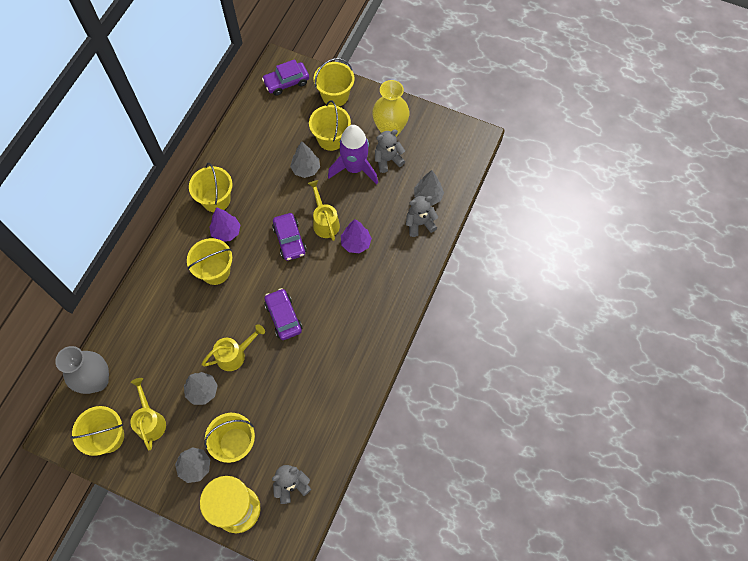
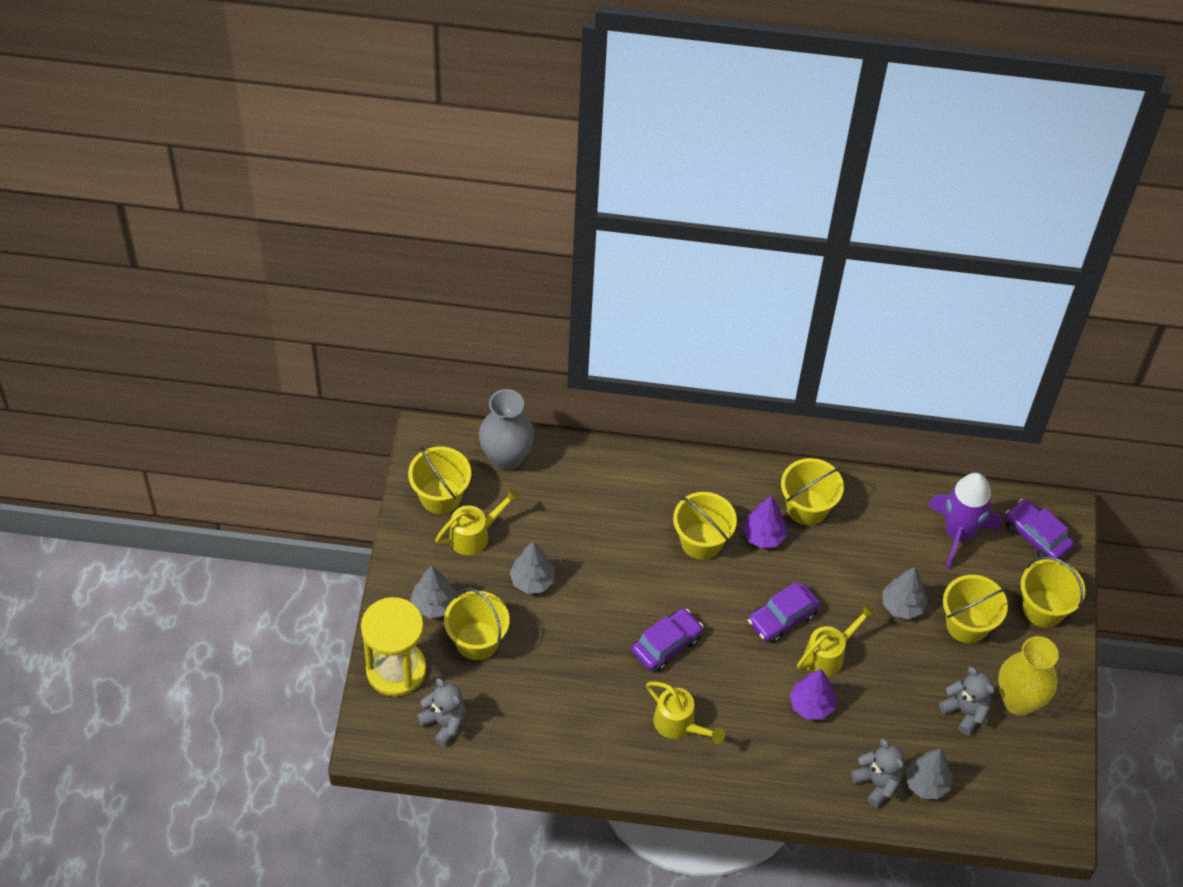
camera: 70 degrees right, 10 degrees down
(235, 355) = (593, 602): yellow watering can -> yellow watering can (679, 724)
(354, 168) = (931, 670): purple rocket -> purple rocket (958, 534)

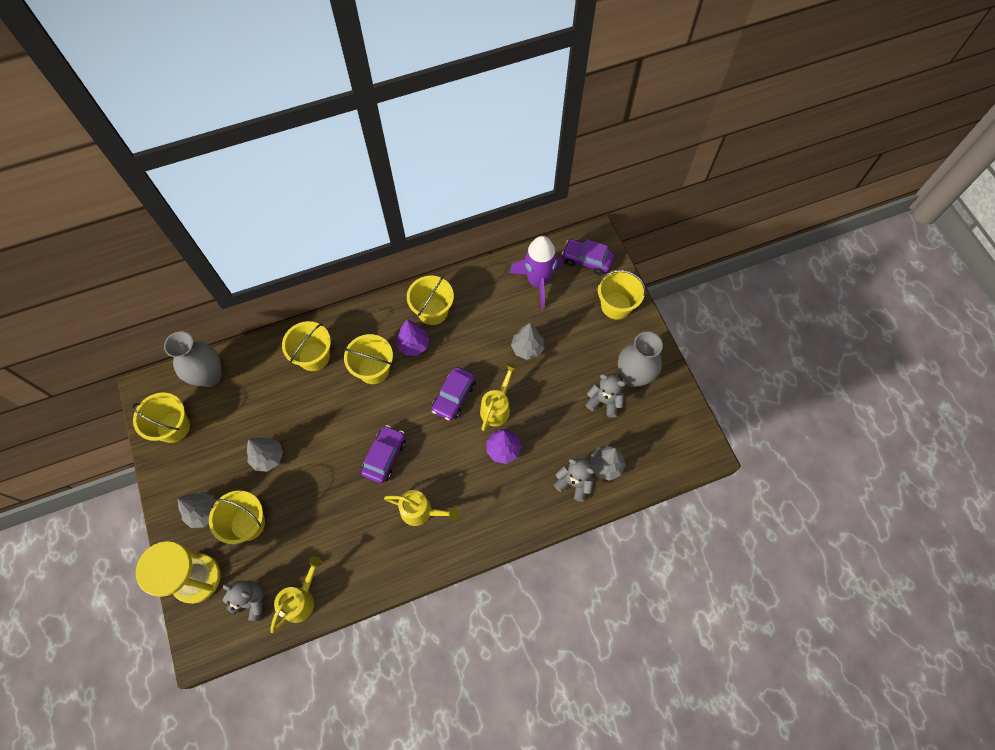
camera: 25 degrees left, 10 degrees up
(475, 535) = (211, 444): yellow watering can -> yellow watering can (301, 599)
(967, 624) = (574, 340): yellow bucket -> yellow bucket (314, 356)
(1018, 701) = (633, 376): yellow vase -> grey vase

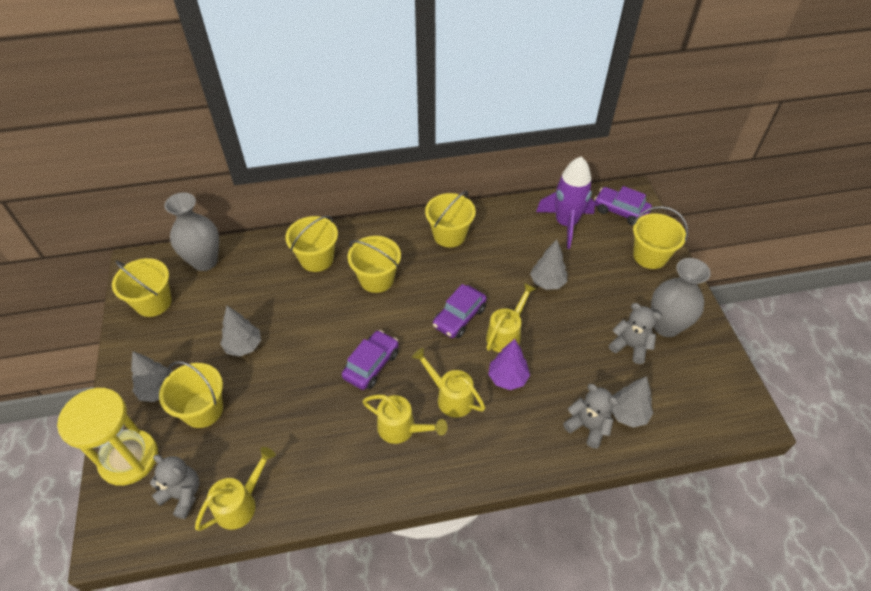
camera: 10 degrees right, 15 degrees down
(413, 345) = (423, 262): purple tree -> none
(457, 475) = (450, 397): none -> yellow watering can

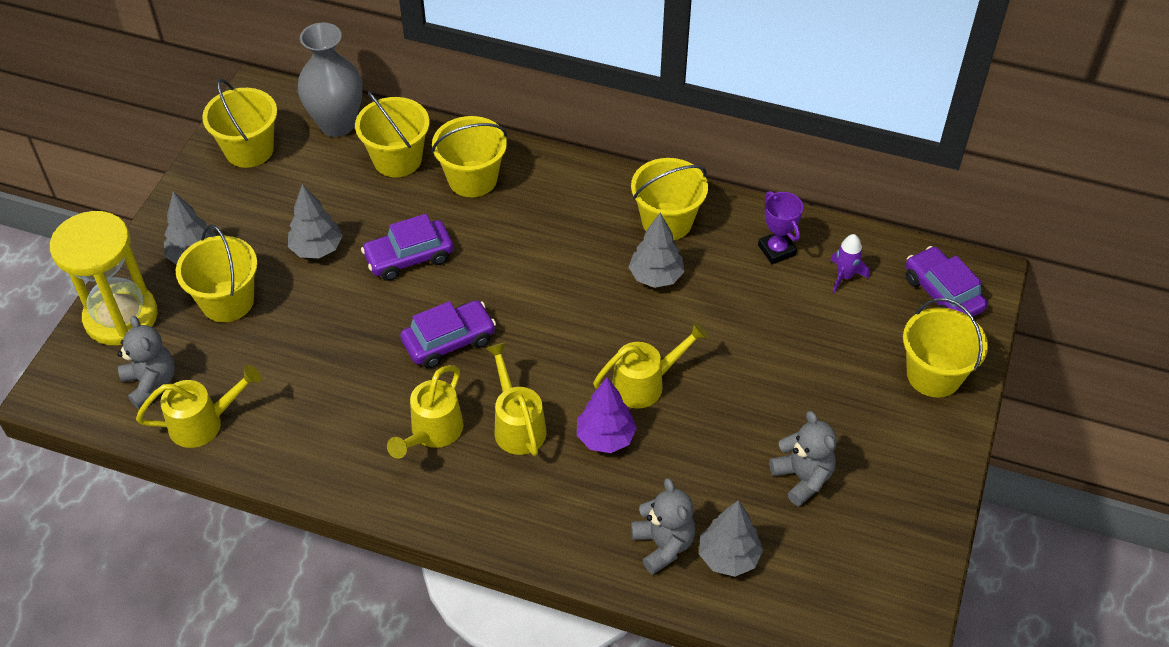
camera: 30 degrees right, 0 degrees up
(376, 279) = (529, 238): yellow bucket -> yellow bucket (397, 159)
(401, 429) = (432, 432): yellow watering can -> yellow watering can turned 60 degrees clockwise
(459, 317) = (600, 334): purple car -> purple car (409, 257)
(520, 225) = (776, 250): none -> purple trophy
(547, 282) = (753, 343): grey tree -> grey tree (656, 277)
(566, 224) = (844, 276): purple rocket -> purple rocket, size x0.46
(666, 326) = (876, 477): grey vase -> none

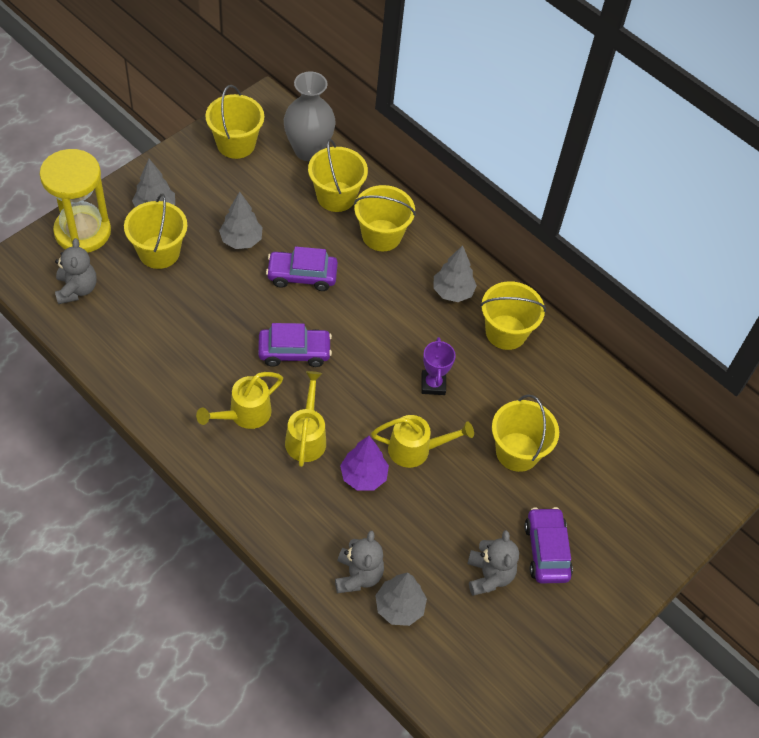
camera: 20 degrees right, 5 degrees up
(204, 423) = (95, 334): yellow watering can -> none
(656, 277) = (472, 371): grey tree -> grey tree (452, 292)
(776, 250) = (576, 392): purple trophy -> purple trophy (433, 384)
(844, 276) = (616, 436): purple rocket -> none
(934, 375) = (638, 545): yellow bucket -> yellow bucket (517, 452)
(942, 293) = (685, 485): purple car -> purple car (546, 550)

